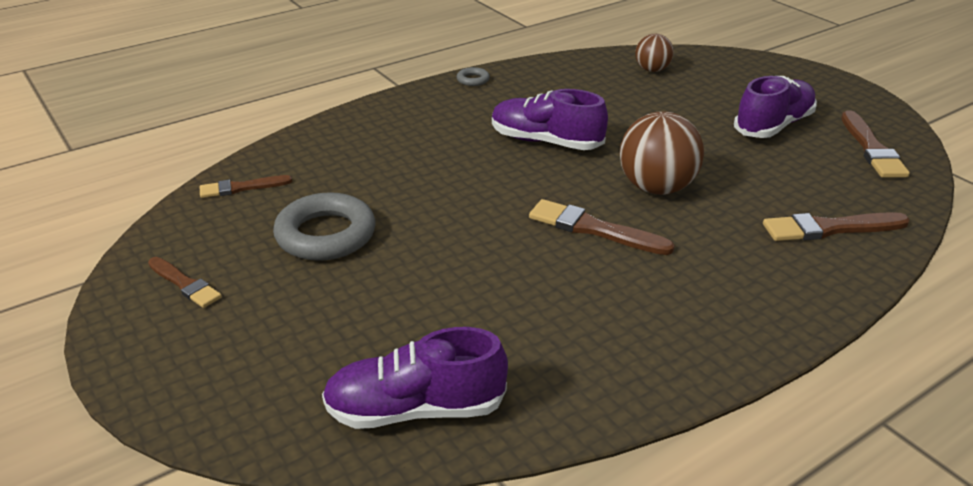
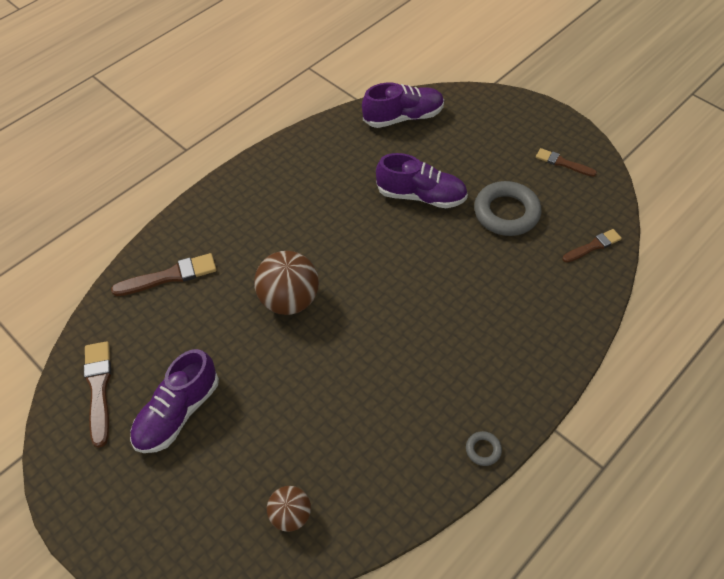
camera: 170 degrees right, 20 degrees up
(546, 142) = (384, 346): purple shoe -> purple shoe (421, 196)
(593, 229) = (333, 248): brown brush -> none

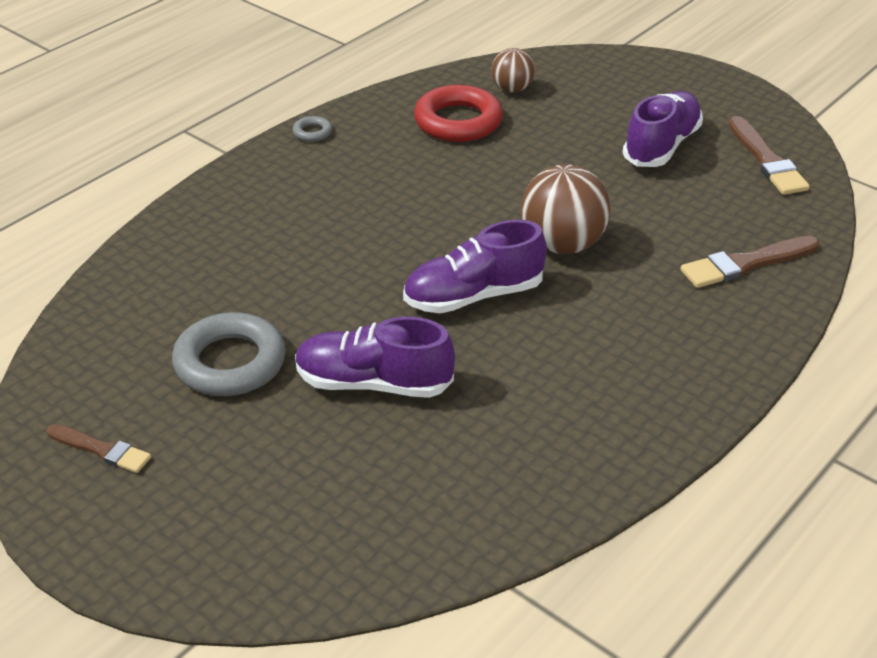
camera: 175 degrees right, 15 degrees down
(349, 460) = (458, 121): none -> red ring
(403, 117) = (407, 536): purple shoe -> purple shoe (473, 296)
(593, 246) = (105, 321): brown brush -> none

